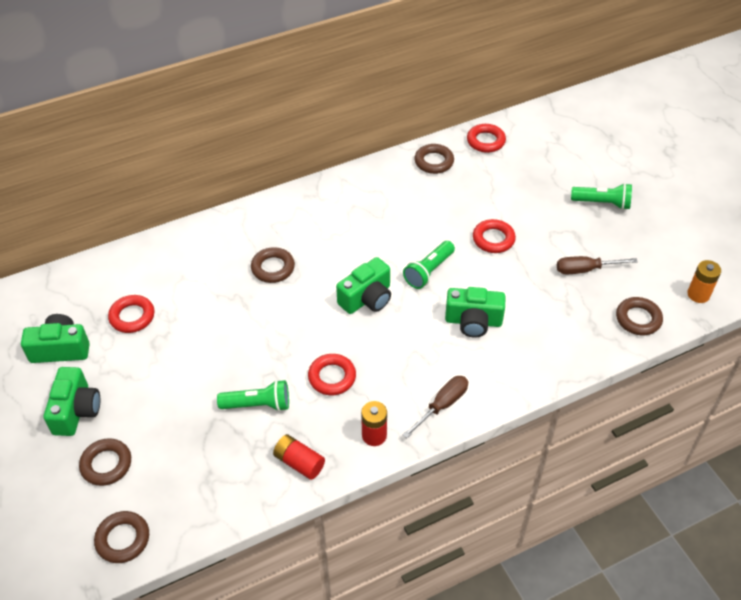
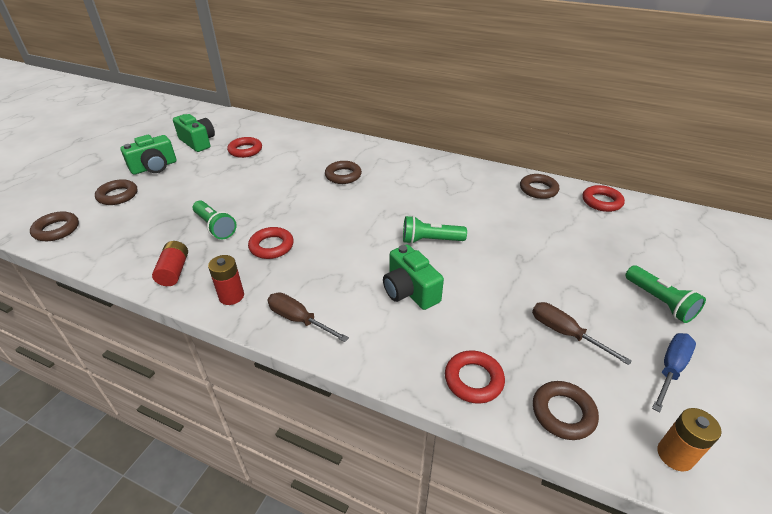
camera: 50 degrees right, 10 degrees down
(367, 298) = (365, 225): green camera -> none
(442, 405) = (298, 319): brown screwdriver -> brown screwdriver turned 150 degrees counterclockwise
(493, 239) = (512, 257): red ring -> red ring (473, 380)
(651, 246) = (670, 369): none -> blue screwdriver

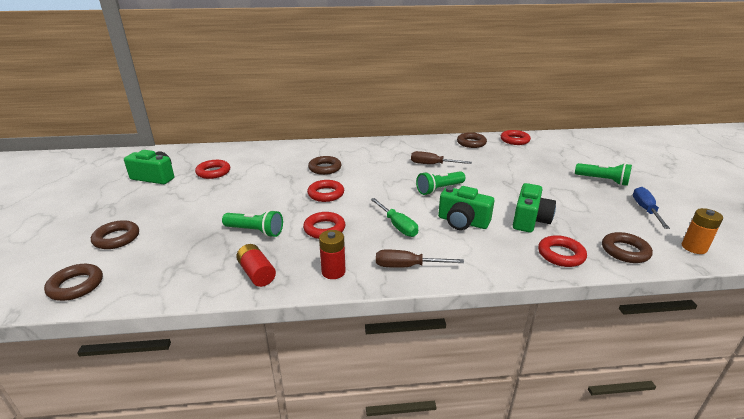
camera: 30 degrees left, 10 degrees down
(154, 167) = (130, 206): green camera -> green camera (530, 220)
(313, 207) = (326, 194): none -> red ring
(339, 269) = (397, 226): none -> green screwdriver
(565, 333) = (577, 212): brown screwdriver -> brown screwdriver (432, 164)

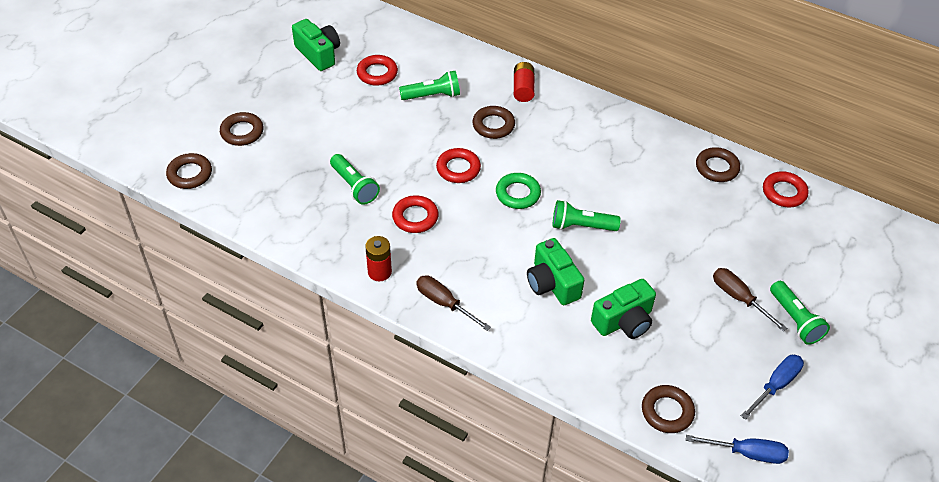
camera: 35 degrees right, 20 degrees up
(257, 273) = (320, 238): red battery -> red battery (523, 89)
(267, 169) = (432, 95): none -> green flashlight
(381, 190) = (518, 194): none -> green ring
(397, 226) = (484, 252): green screwdriver -> none
(432, 164) = (620, 182): brown screwdriver -> brown screwdriver (738, 298)
(561, 255) = (597, 376): red ring -> none
(694, 247) = (747, 453): orange battery -> blue screwdriver

